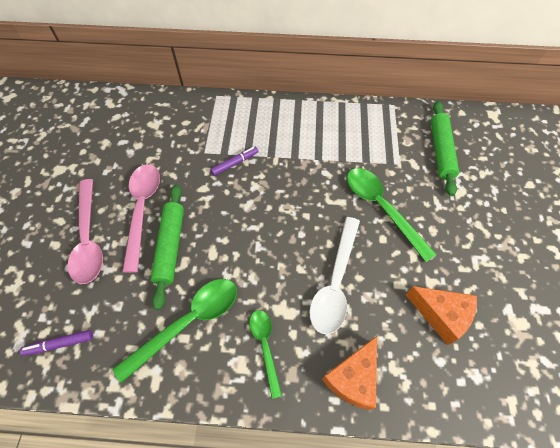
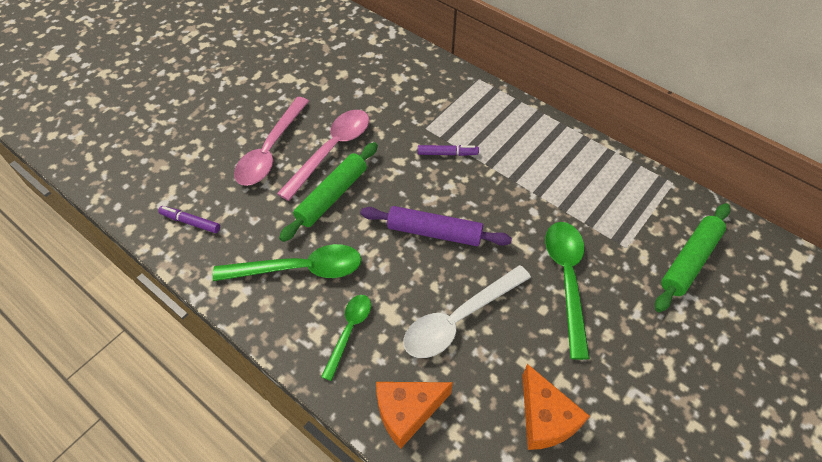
camera: 35 degrees right, 5 degrees down
(270, 228) = (434, 232): none -> purple rolling pin

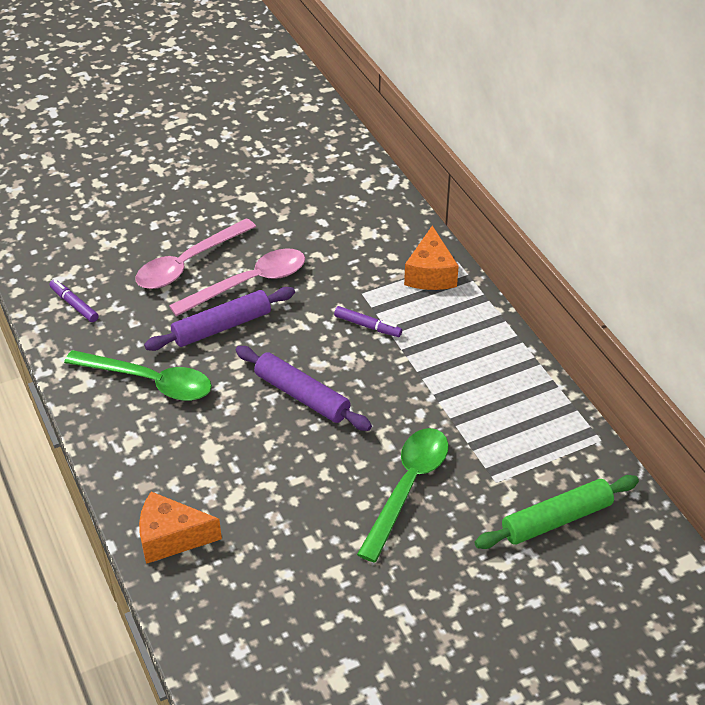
camera: 25 degrees right, 10 degrees down
(332, 196) = (222, 327): green rolling pin -> purple rolling pin
(349, 331) = (161, 452): green spoon -> none
(459, 319) = (273, 481): white spoon -> none
(545, 418) = (296, 594): orange cheese -> orange cheese (430, 274)

